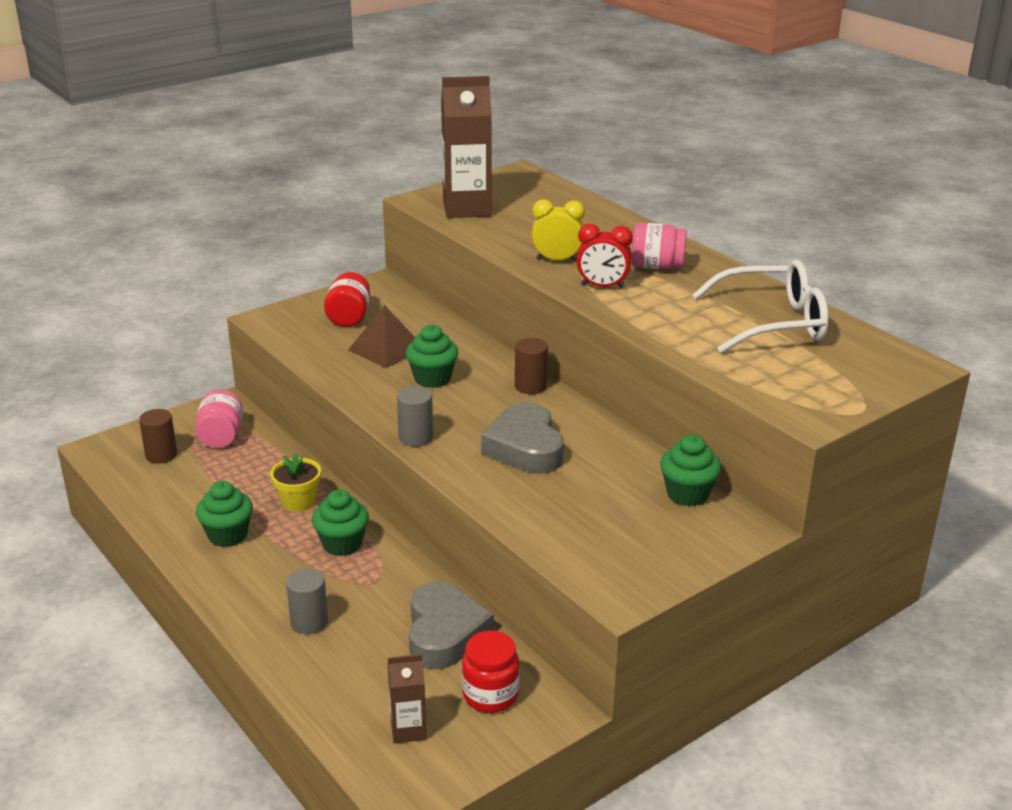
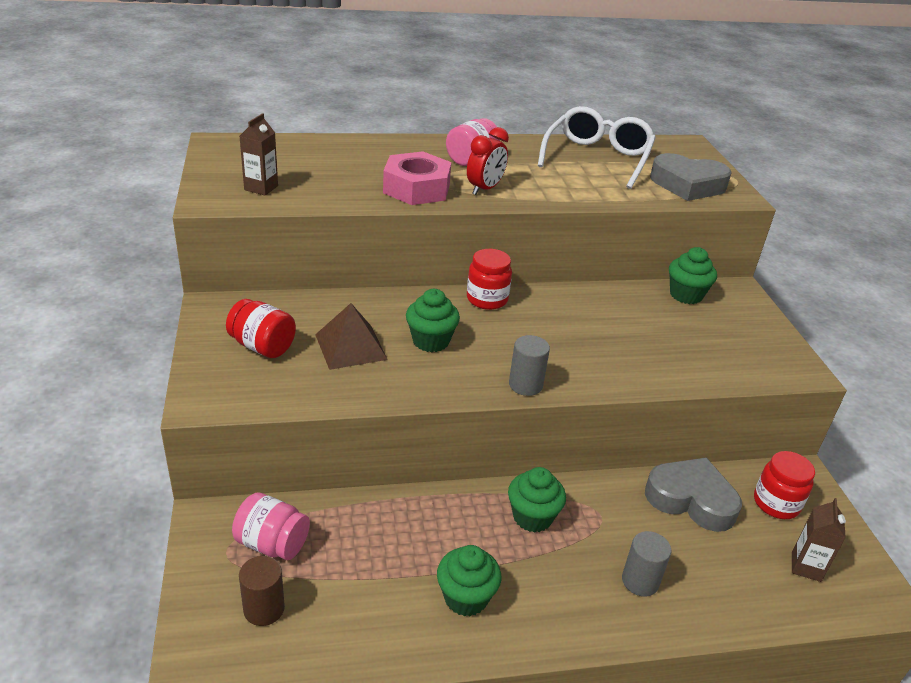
camera: 65 degrees left, 5 degrees up
(298, 502) = (443, 523): yellow flower pot -> none
(467, 208) = (261, 188): brown carton -> brown carton, size x0.51
(525, 448) = (581, 337): grey heart -> grey heart (687, 185)
(530, 386) = (487, 299): brown cylinder -> red jar
(557, 260) = (416, 188): yellow clock -> pink nut

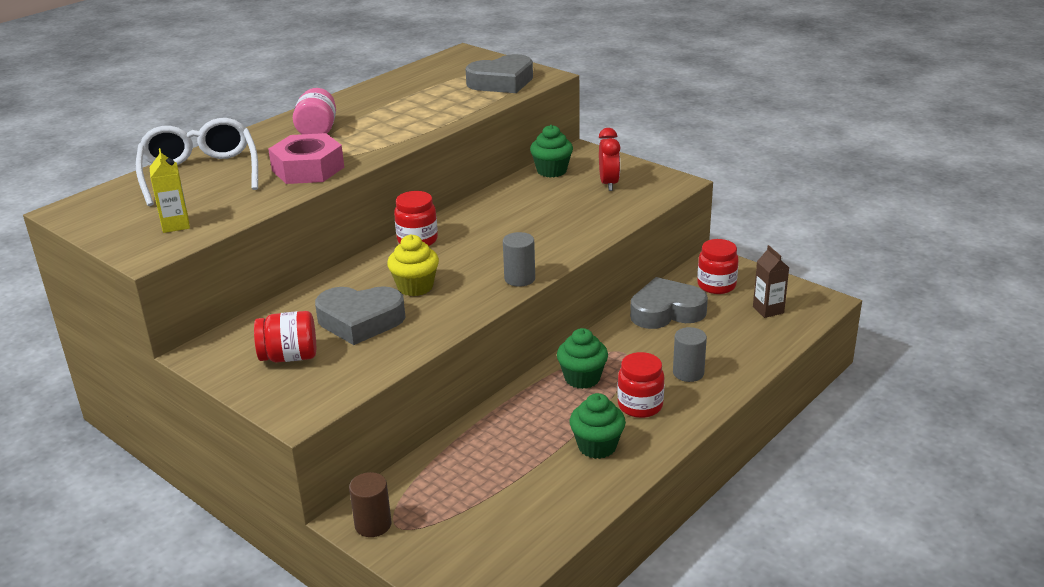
camera: 35 degrees left, 5 degrees down
(261, 188) = (175, 225): brown carton -> yellow carton
(264, 609) = (473, 537): brown cylinder -> brown cylinder (373, 525)
(272, 544) = (425, 501): pink jar -> none
(351, 347) = (360, 321): brown pyramid -> grey heart
(431, 341) = (415, 287): green cupcake -> yellow cupcake
(484, 189) = (361, 146): red clock -> red clock (609, 184)
(553, 583) = (640, 405): none -> red jar
(597, 158) = (412, 89): white glasses -> white glasses (200, 173)

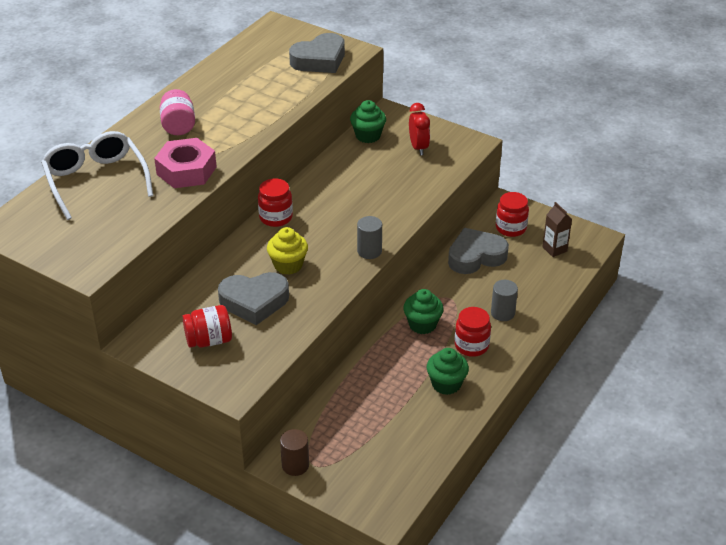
camera: 10 degrees left, 10 degrees up
(175, 225) = (99, 238): yellow carton -> none

